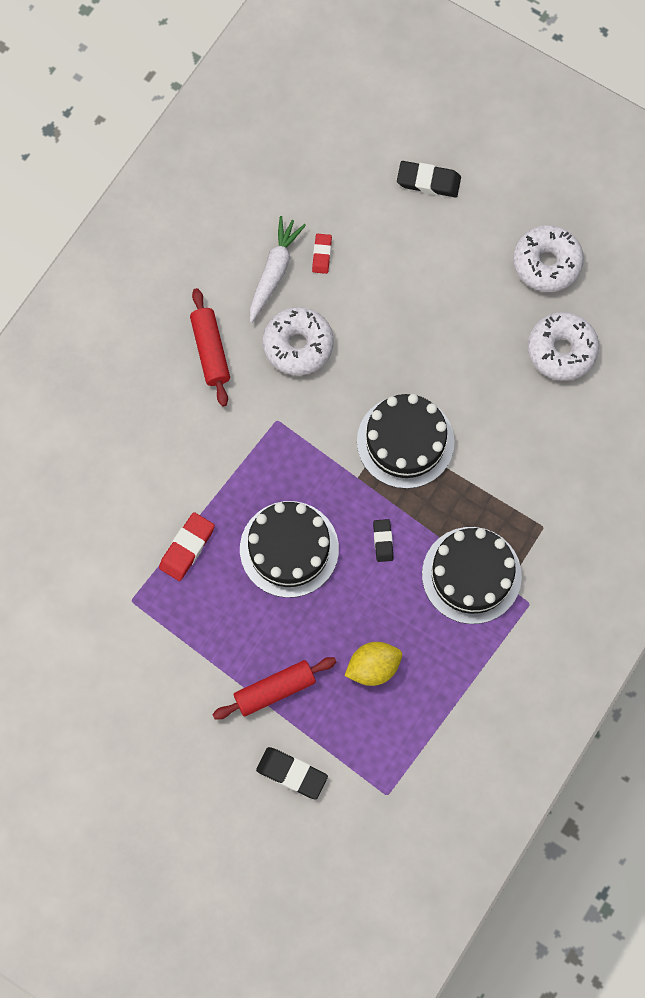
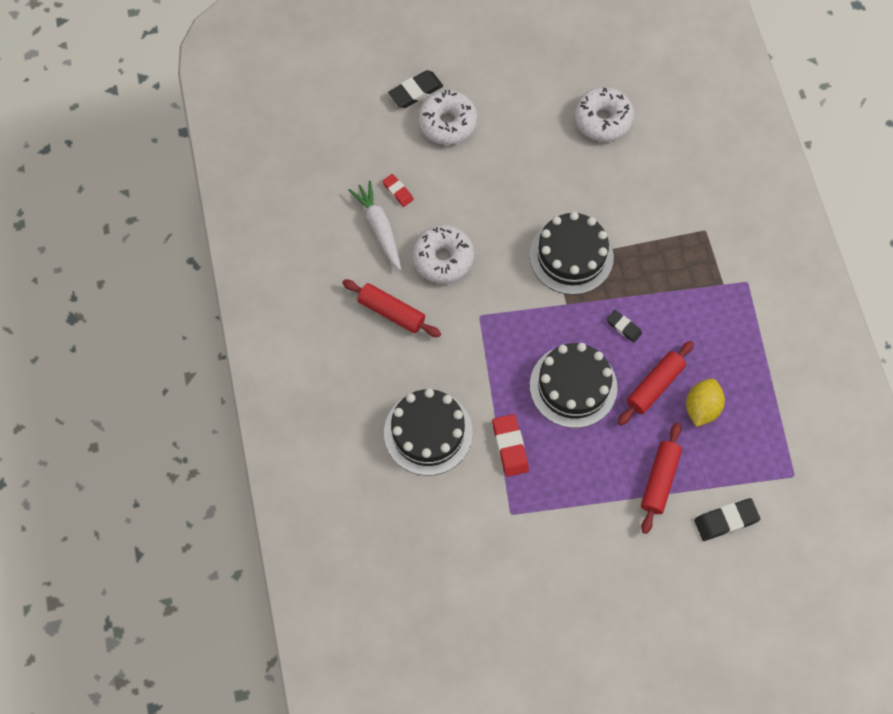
camera: 45 degrees left, 5 degrees down
(354, 613) = (654, 386): none -> red rolling pin
(471, 575) = (696, 297): black cake -> black cake (428, 432)
(546, 263) = (538, 78): white donut -> white donut (447, 123)

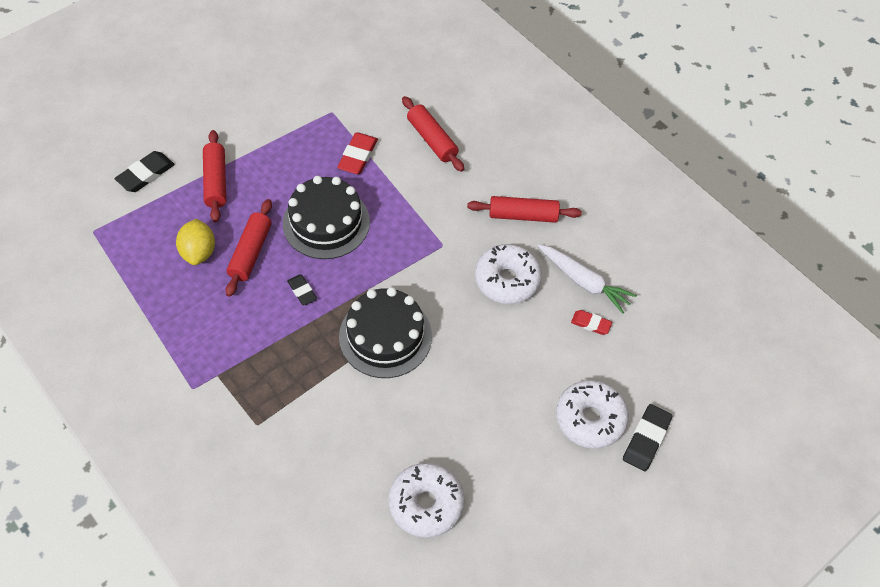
camera: 150 degrees right, 10 degrees down
(428, 432) = (432, 139): black cake -> red rolling pin
(510, 446) = (358, 156): red eraser -> red eraser turned 60 degrees clockwise
(623, 327) = (302, 291): black eraser -> black eraser turned 45 degrees clockwise

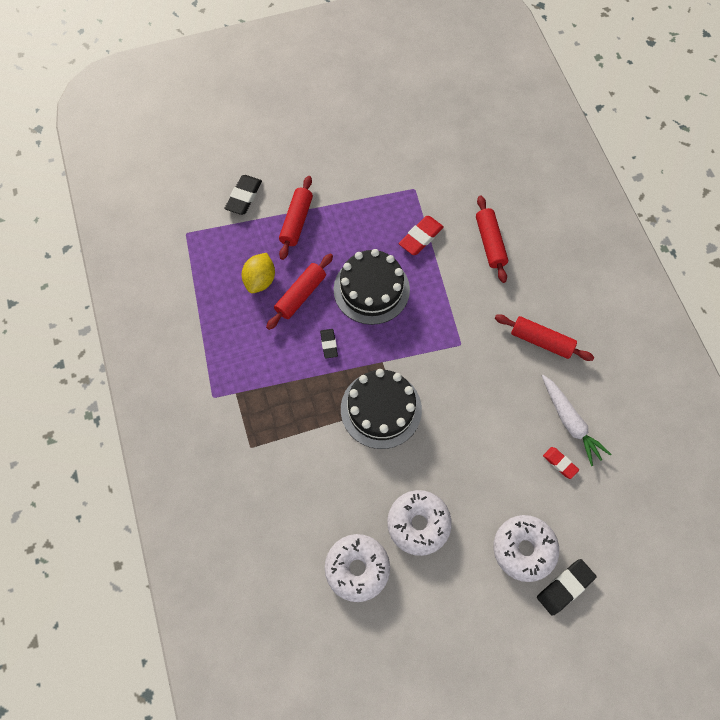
camera: 25 degrees right, 10 degrees up
(146, 174) = (244, 197): black eraser -> black eraser turned 45 degrees counterclockwise
(507, 280) = (503, 396): white donut -> white donut (418, 524)

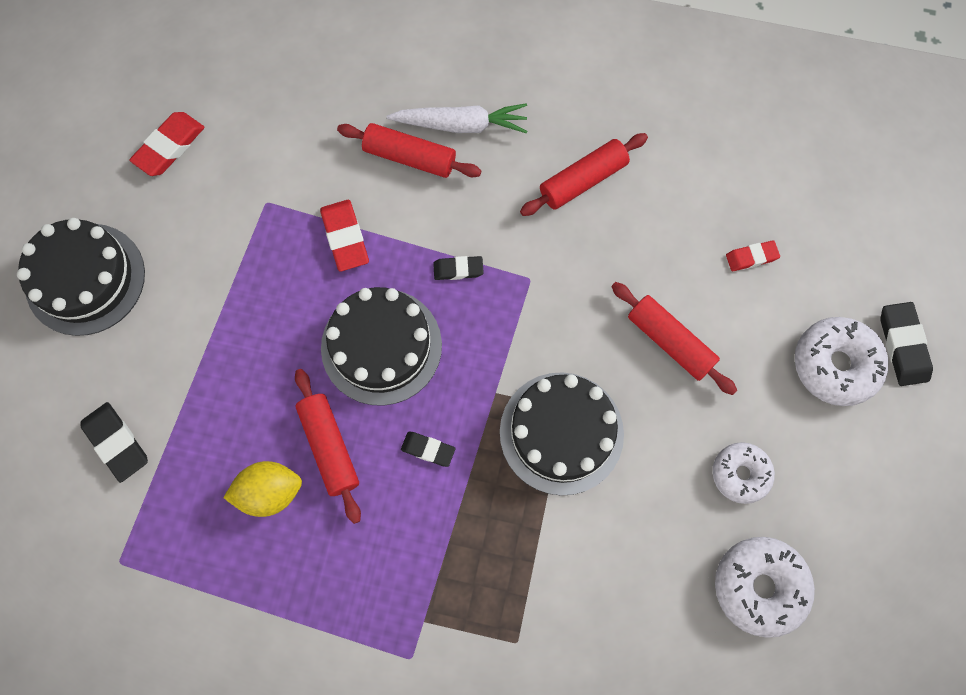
camera: 60 degrees left, 5 degrees up
(260, 280) = (269, 492): yellow lemon -> yellow lemon turned 60 degrees counterclockwise
(296, 221) = (209, 389): red rolling pin -> red rolling pin (669, 342)
(318, 133) = (85, 279): none -> black cake
(414, 127) = (169, 146): none -> red eraser
(418, 524) = (740, 474): white donut -> white donut, size x0.65
(441, 304) = (458, 269): none -> black eraser
(570, 422) = (706, 213): white carrot -> white carrot (461, 125)

